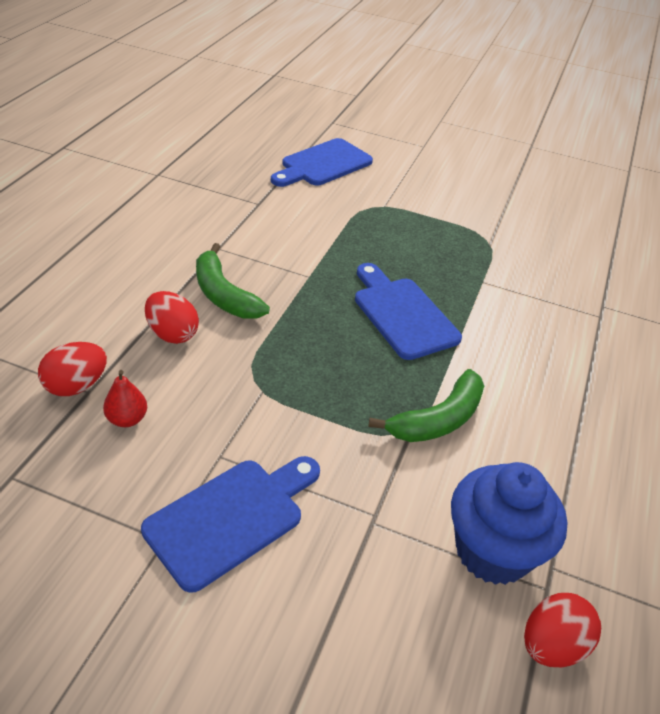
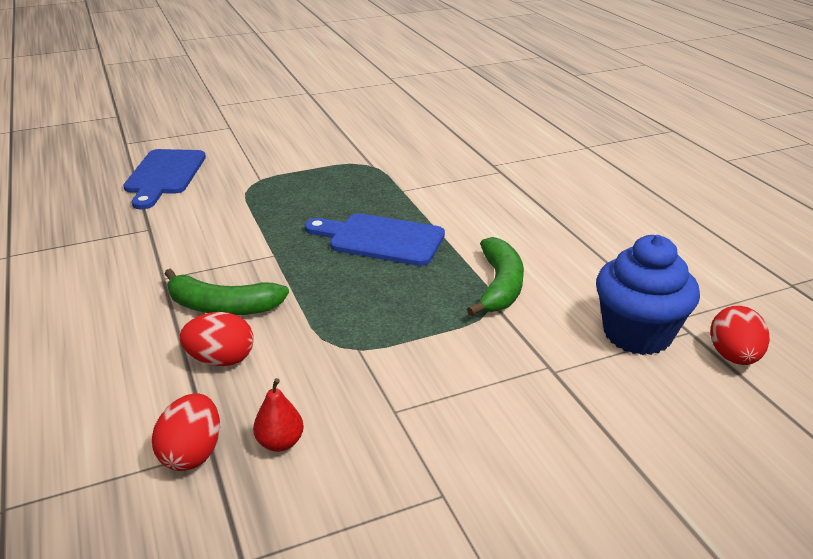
camera: 40 degrees left, 10 degrees down
(230, 518) = (465, 442): blue cutting board -> none

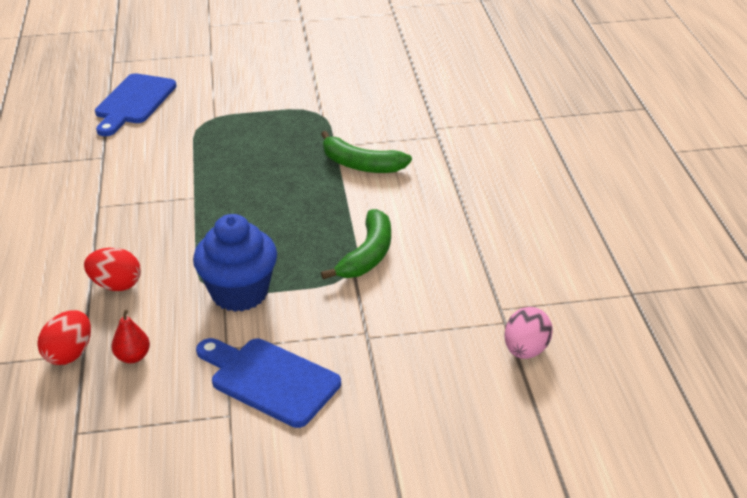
camera: 15 degrees right, 5 degrees up
(222, 307) = (134, 239): green banana -> green banana (361, 165)
(380, 239) = (290, 195): blue cutting board -> blue cutting board (269, 380)
(637, 334) = (457, 317): blue cupcake -> blue cupcake (239, 293)
(733, 357) = (526, 350): red egg -> pink egg

